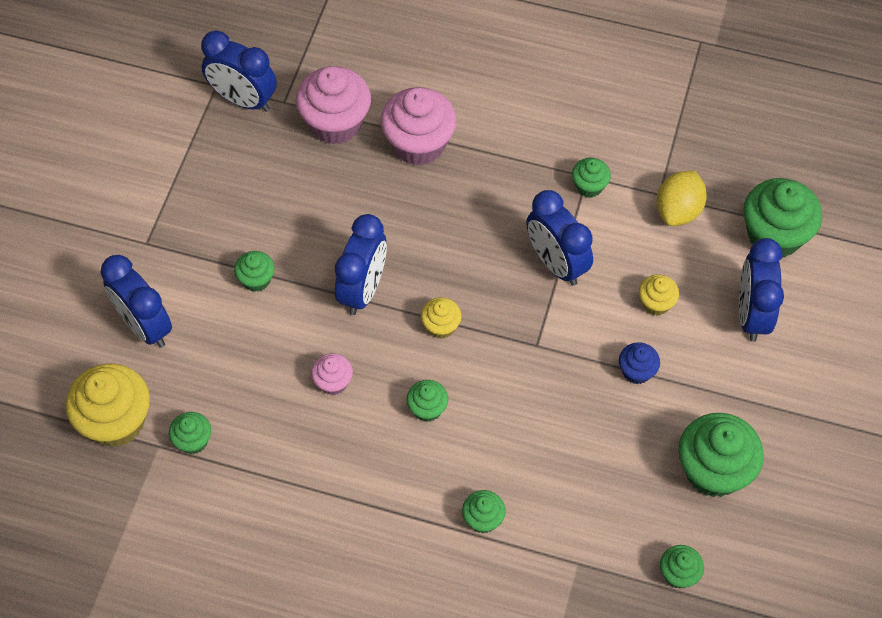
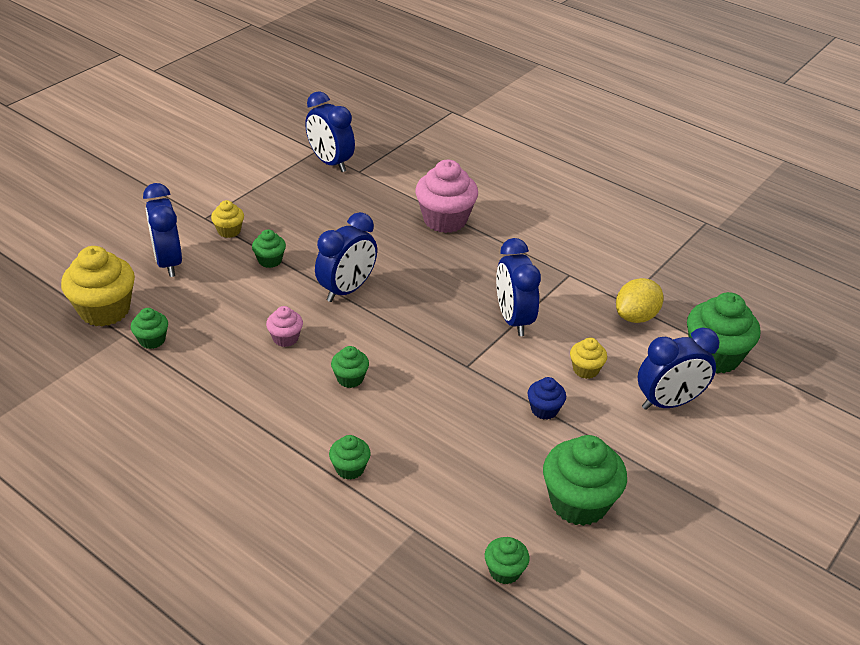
camera: 20 degrees right, 20 degrees down
(335, 123) = (389, 192): pink cupcake -> none
(441, 326) = (394, 330): yellow cupcake -> yellow cupcake (229, 231)
(589, 186) = (568, 281): green cupcake -> none
(751, 314) = (668, 402): blue clock -> blue clock turned 135 degrees counterclockwise

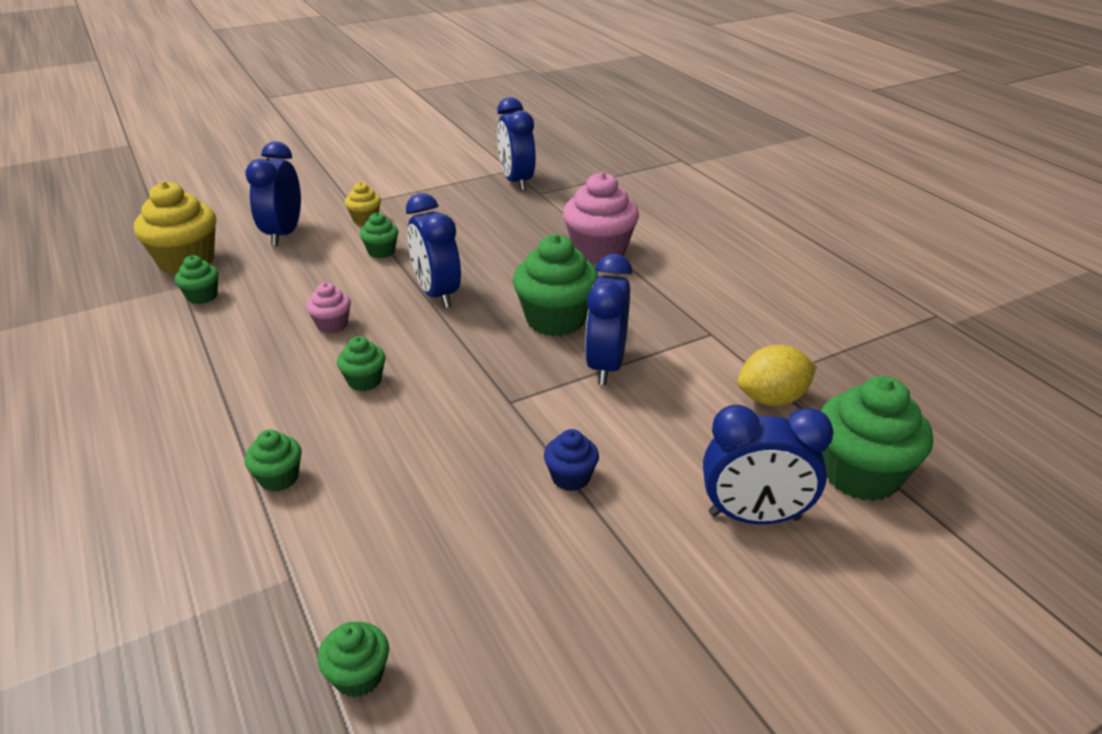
camera: 25 degrees right, 5 degrees down
(347, 290) = (437, 294): blue clock -> blue clock turned 90 degrees clockwise
(578, 503) = (532, 614): green cupcake -> green cupcake (555, 320)
(585, 369) = (660, 444): yellow cupcake -> none

